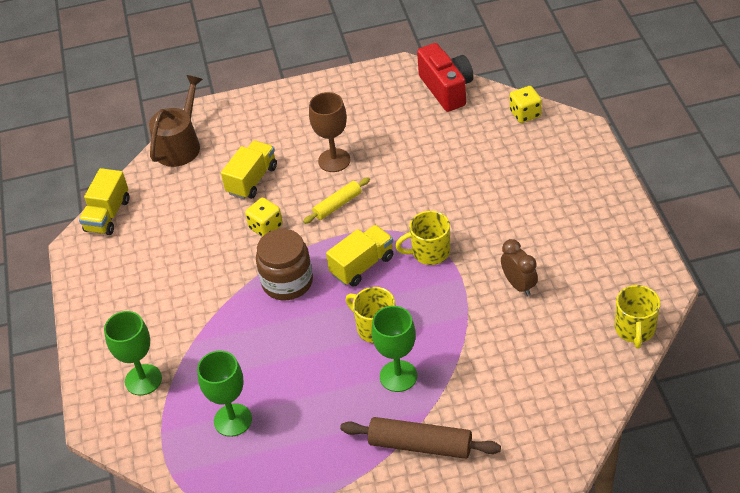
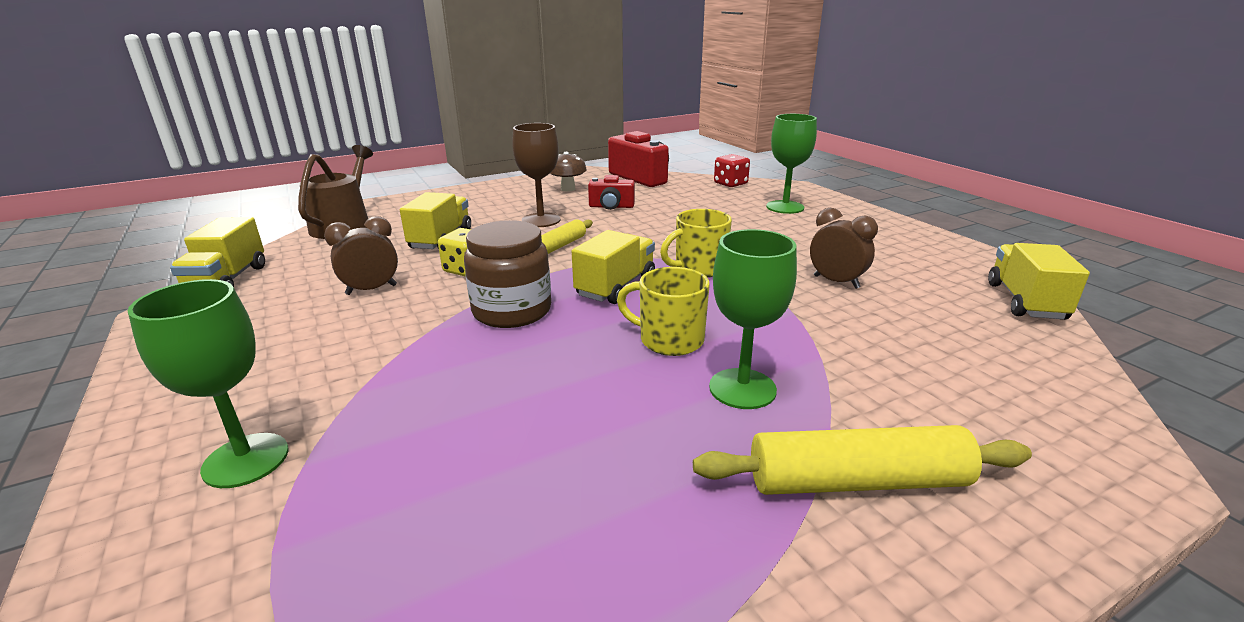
camera: 20 degrees left, 20 degrees down
(200, 242) = (371, 290): none -> brown clock
(233, 420) = (448, 500): green goblet -> green goblet (785, 207)
(371, 104) = (568, 189): none -> brown mushroom
(399, 144) = (611, 206): none -> red camera
(420, 445) = (857, 481): brown rolling pin -> yellow rolling pin
(525, 114) = (730, 184): yellow dice -> red dice
(635, 329) = (1025, 301): yellow mug -> yellow truck

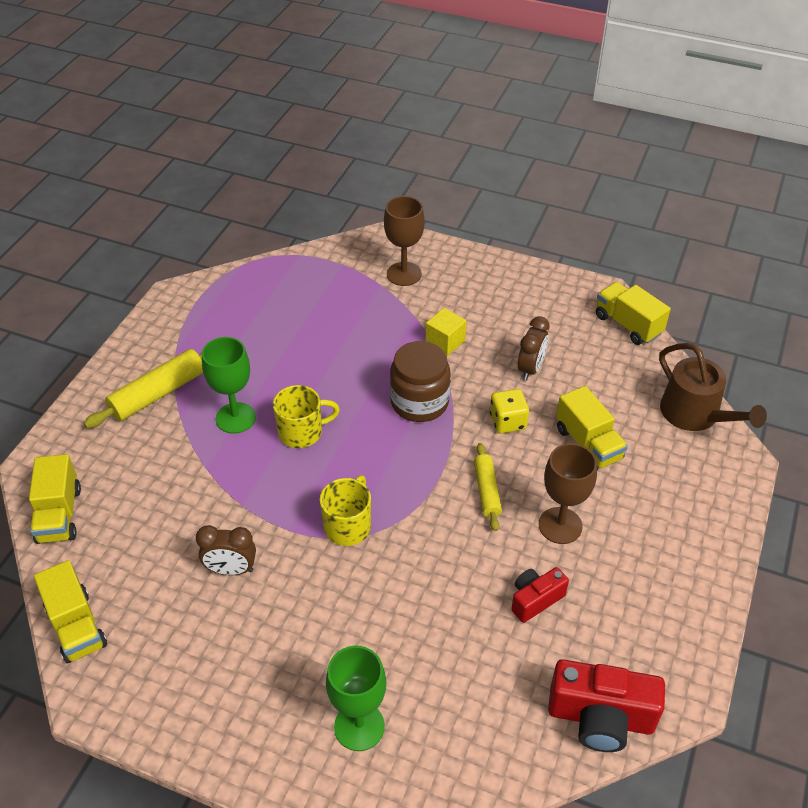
camera: 140 degrees right, 20 degrees up
(246, 460) = (404, 274): green goblet -> brown goblet
(387, 346) = (445, 342): none -> yellow cube
(568, 189) = (634, 617): brown mushroom -> none
(615, 287) = (385, 464): yellow truck -> yellow truck (59, 515)
(730, 184) = (476, 775): red dice -> none

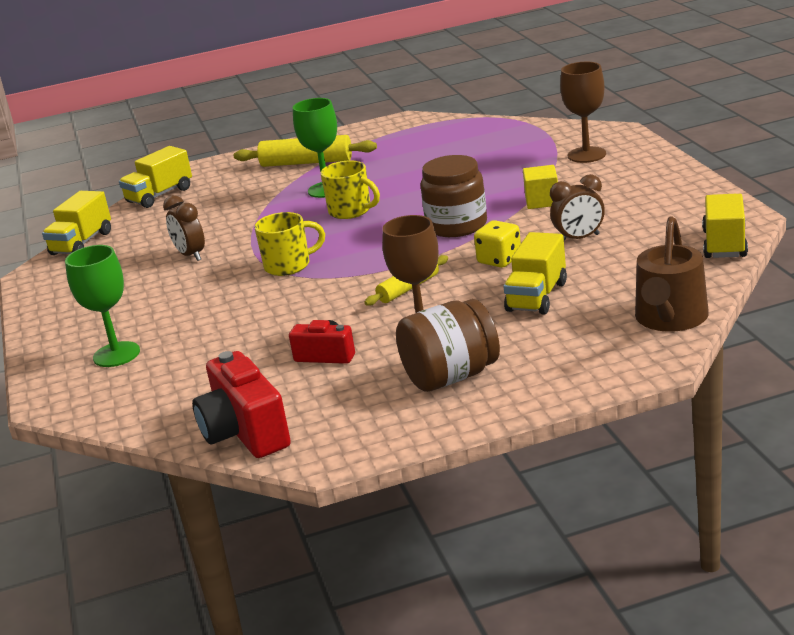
camera: 55 degrees right, 20 degrees down
(649, 557) = (451, 377): none -> brown jar

